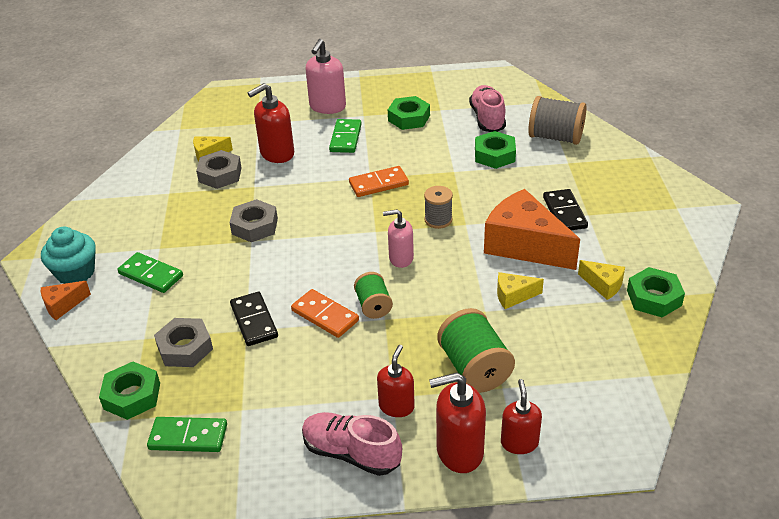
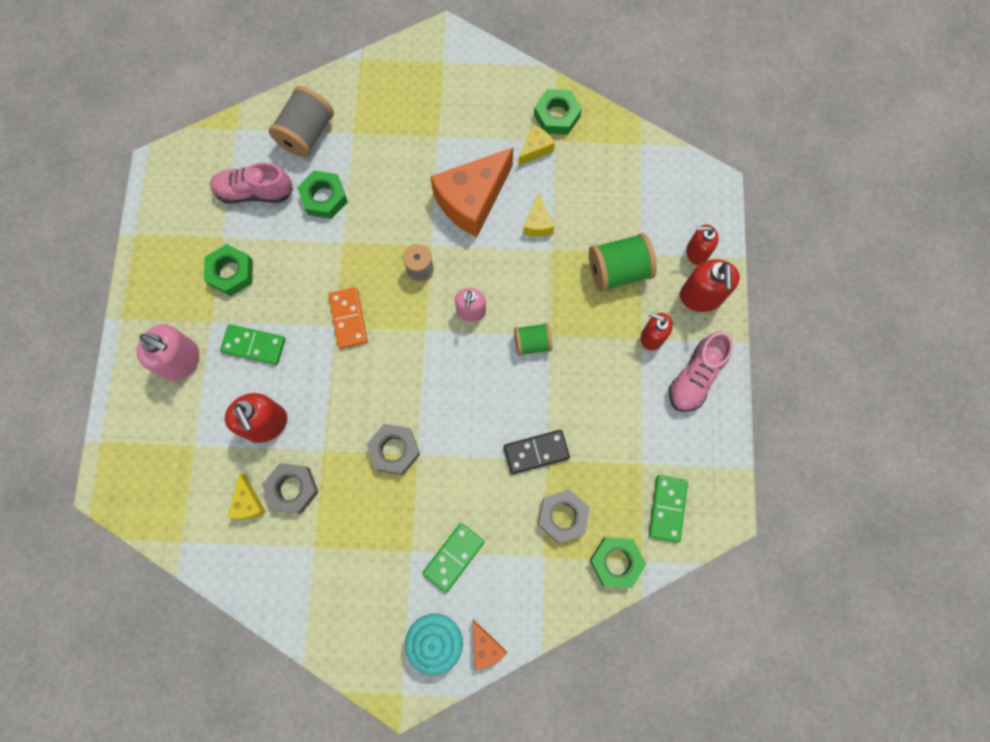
camera: 85 degrees left, 35 degrees up
(325, 315) = (538, 387): orange domino -> none
(564, 212) = (431, 155): black domino -> none

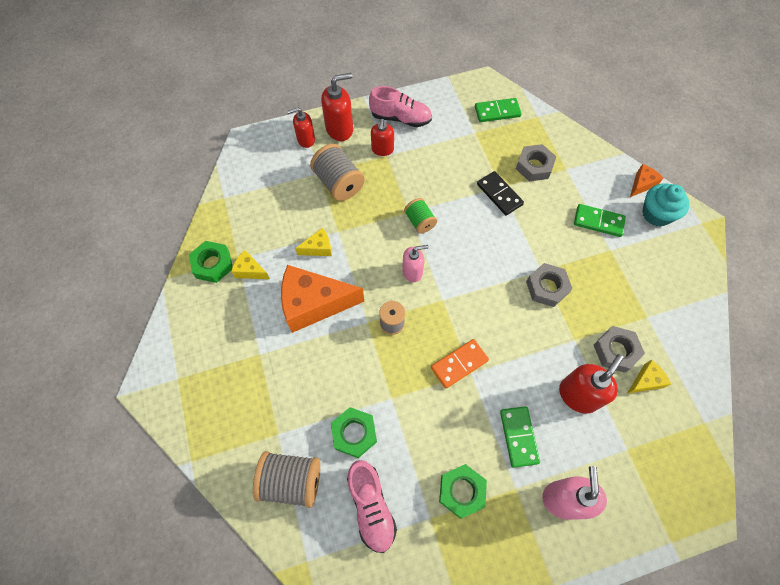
camera: 110 degrees left, 10 degrees down
(472, 200) = (314, 304): orange cheese -> orange cheese turned 150 degrees clockwise
(616, 562) = (546, 129): green nut -> none
(618, 270) = (338, 183): green spool -> grey spool
(696, 252) = (306, 139): red soap dispenser -> red soap dispenser turned 90 degrees clockwise

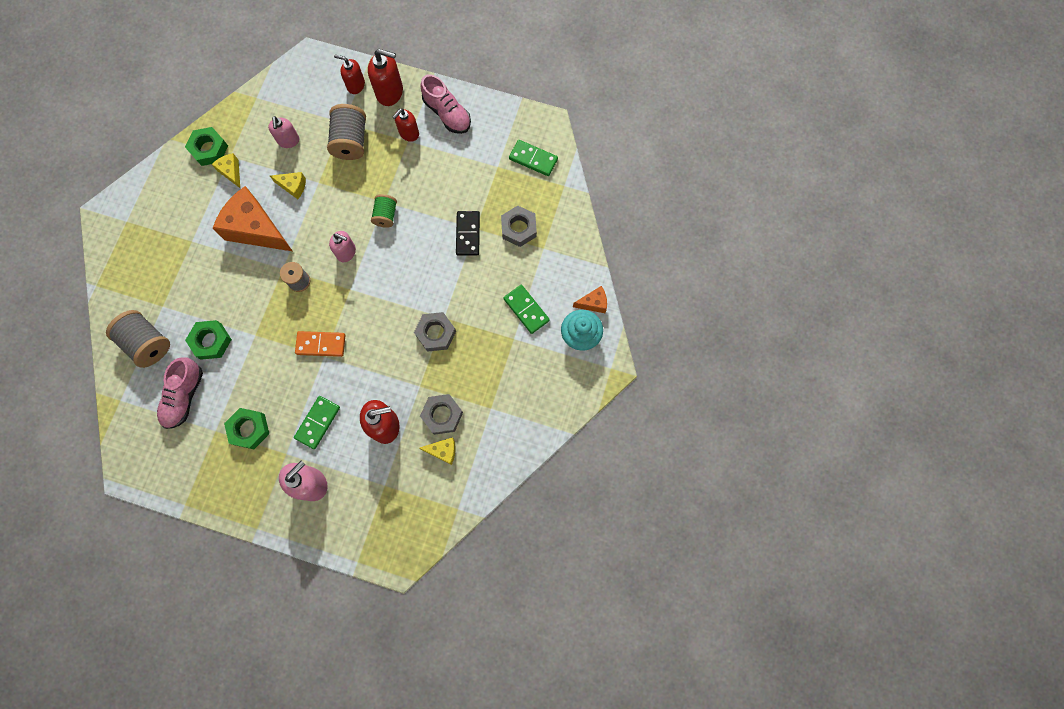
camera: 35 degrees right, 10 degrees up
(283, 214) = (288, 141): none -> pink soap dispenser

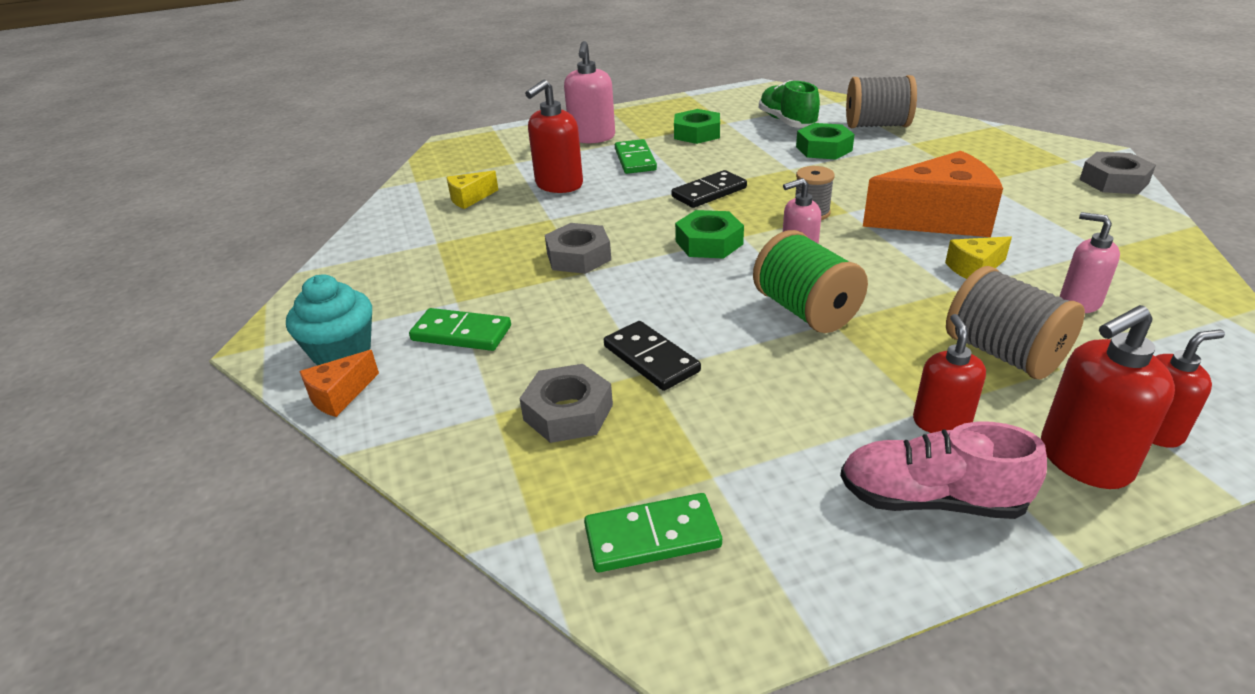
camera: 145 degrees right, 40 degrees down
(184, 396) = (787, 122): pink shoe -> green shoe
(209, 149) = (1139, 241): green nut -> green nut (709, 243)
(231, 172) = (1069, 239): yellow cheese -> none
(321, 344) = (709, 192): orange domino -> black domino
(386, 215) = (805, 311): green spool -> green spool, size x1.64
(442, 415) = (497, 214): grey nut -> grey nut (1113, 181)

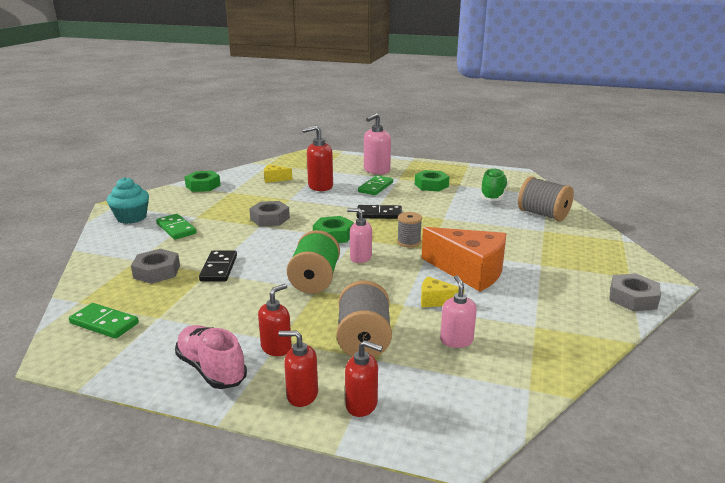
camera: 35 degrees right, 10 degrees down
(339, 395) = (106, 232): orange cheese -> none
(824, 149) = (483, 215): green nut -> green nut (203, 186)
(1084, 460) = (302, 395): red soap dispenser -> red soap dispenser, size x0.66

